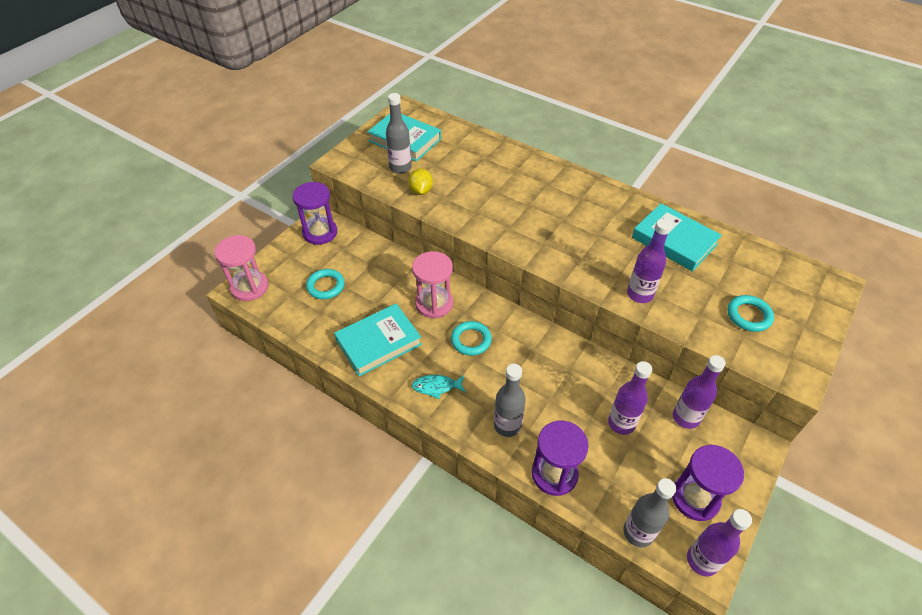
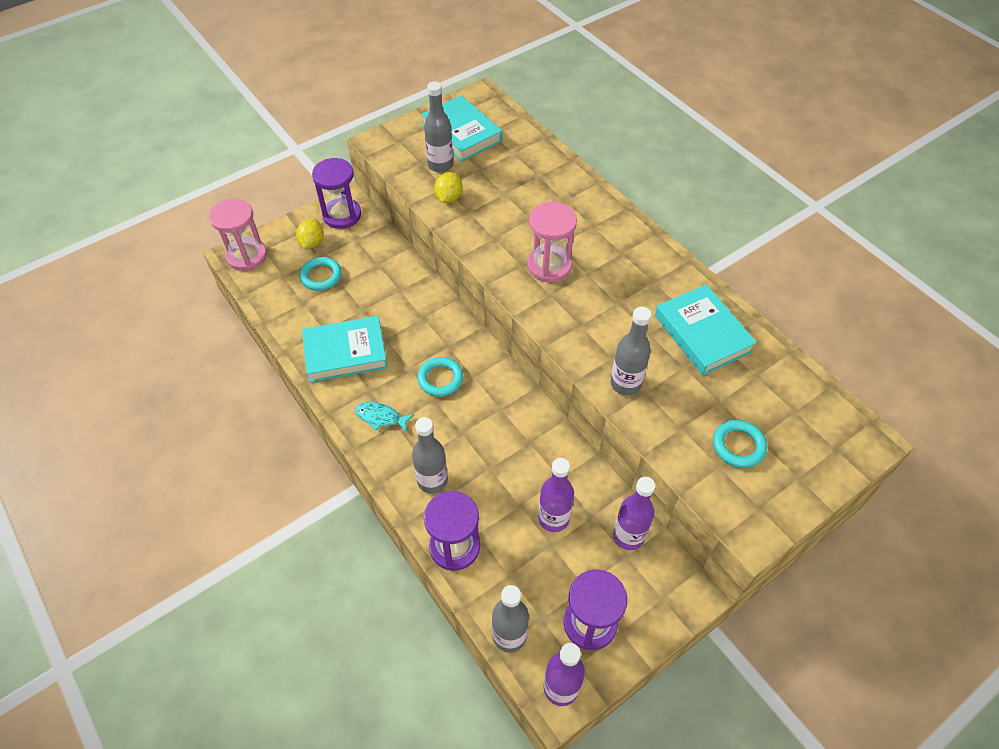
camera: 20 degrees right, 5 degrees up
(304, 261) = (312, 243): none -> yellow lemon
(434, 304) = (422, 327): pink hourglass -> pink hourglass (549, 266)
(639, 294) = (625, 384): purple bottle -> grey bottle

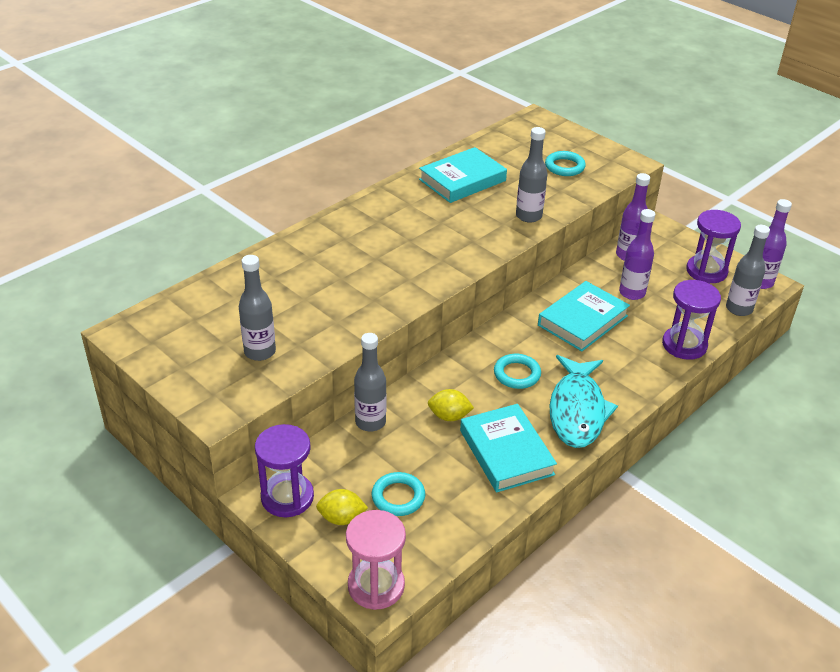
camera: 100 degrees left, 15 degrees down
(380, 417) = (577, 411): turquoise fish -> turquoise fish, size x2.14
(432, 481) = (630, 366): grey bottle -> grey bottle (370, 422)
(449, 198) = (316, 339): yellow lemon -> yellow lemon (449, 416)
(461, 133) = (199, 341): turquoise book -> turquoise book (582, 320)
(549, 266) = (405, 262): pink hourglass -> none

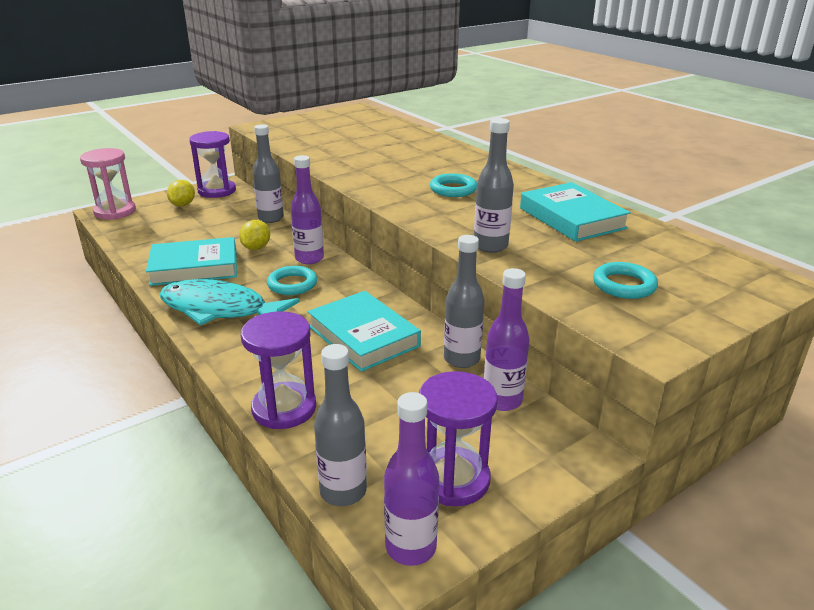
camera: 100 degrees right, 10 degrees down
(260, 352) = (312, 136): grey bottle -> grey bottle (461, 359)
(398, 497) = (185, 223): turquoise ring -> turquoise ring (453, 189)
(632, 293) = (410, 385): purple bottle -> purple bottle (309, 259)

